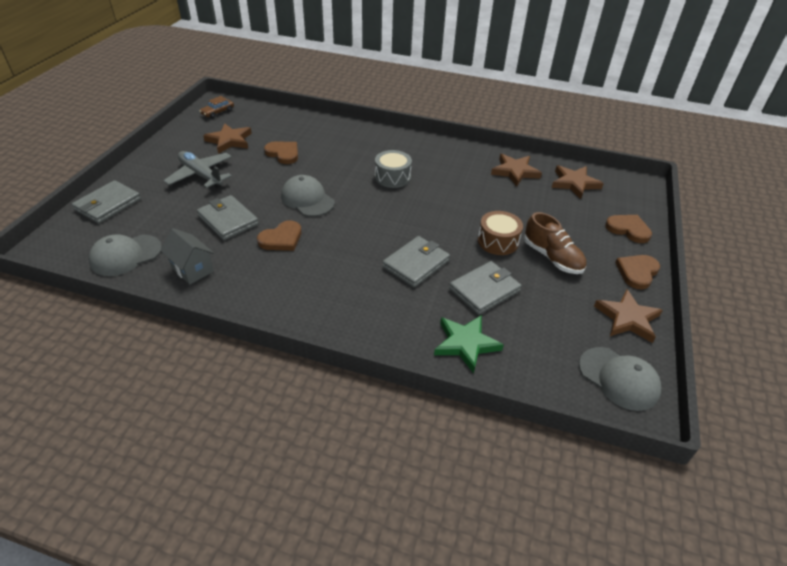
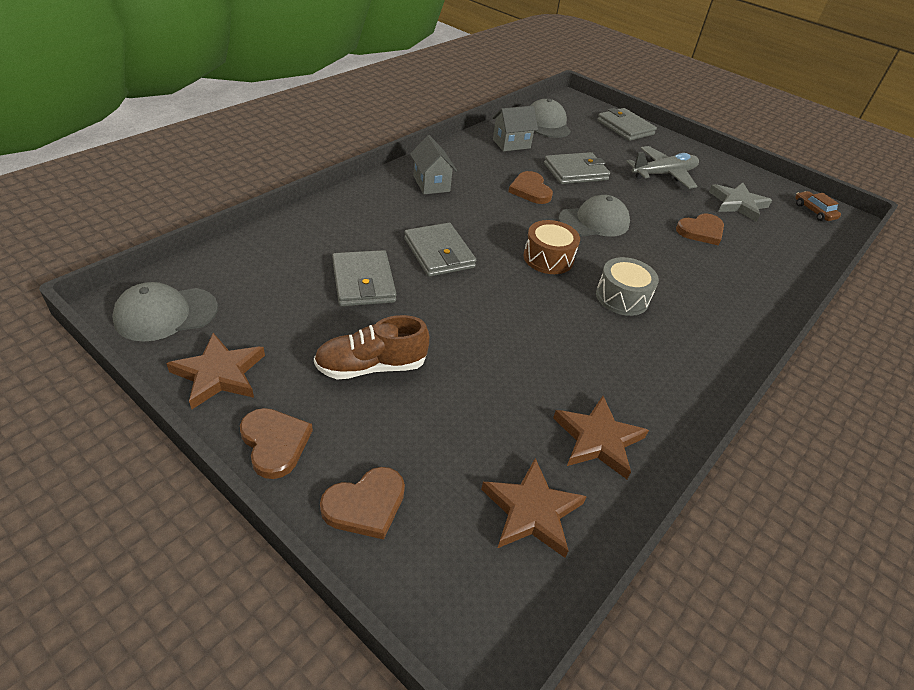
camera: 110 degrees right, 0 degrees up
(229, 141) = (738, 204): brown star -> grey star
(314, 300) = (431, 184): none -> grey house
(465, 344) = (307, 240): green star -> none
(498, 241) = (436, 332): brown drum -> brown drum (548, 258)

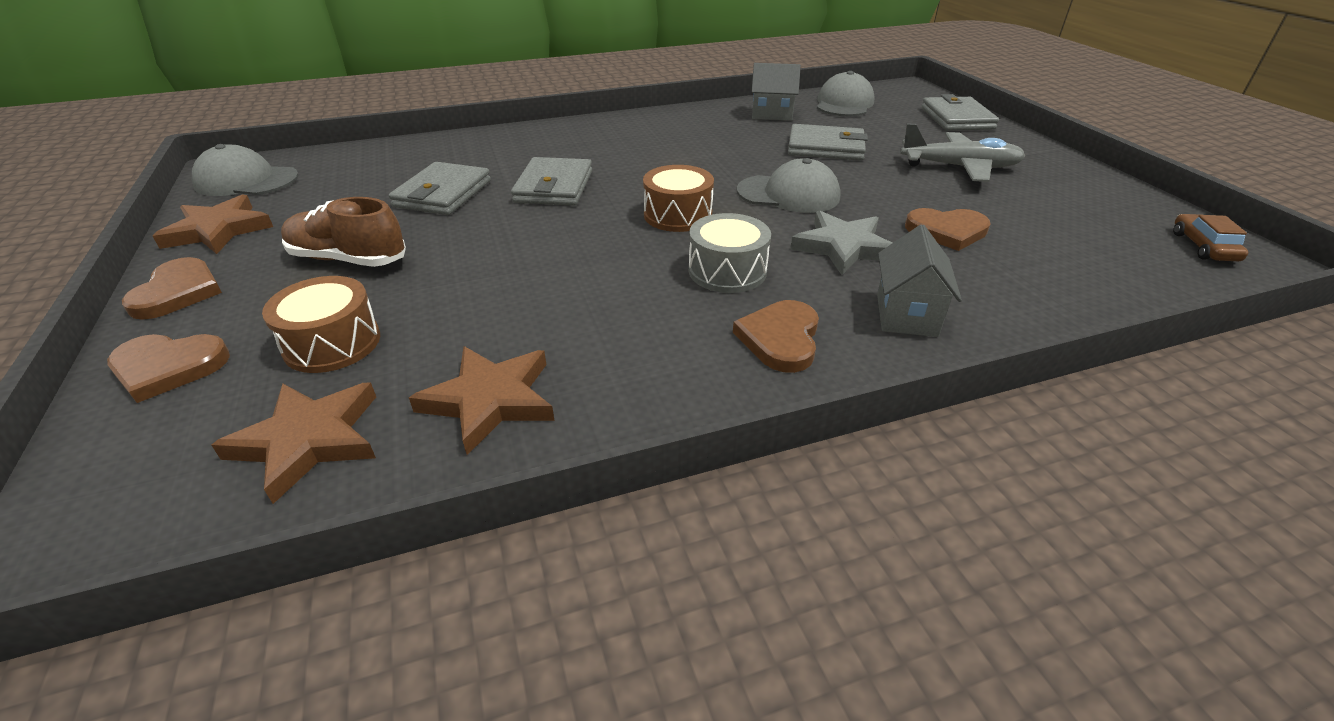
camera: 35 degrees right, 5 degrees down
(431, 184) = (627, 133): grey house -> grey house (906, 315)
(454, 439) = (332, 343): none -> brown drum
(530, 190) = (740, 154): brown heart -> brown heart (780, 339)
(738, 204) = (1053, 215): grey star -> grey star (843, 247)

